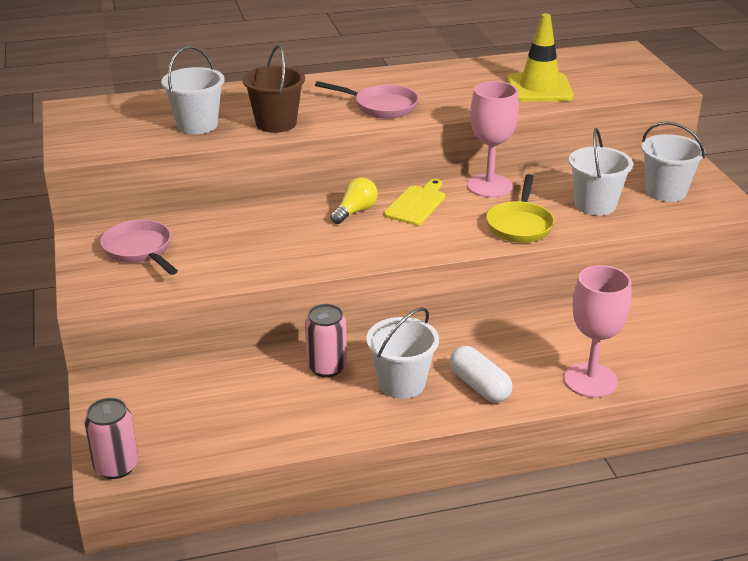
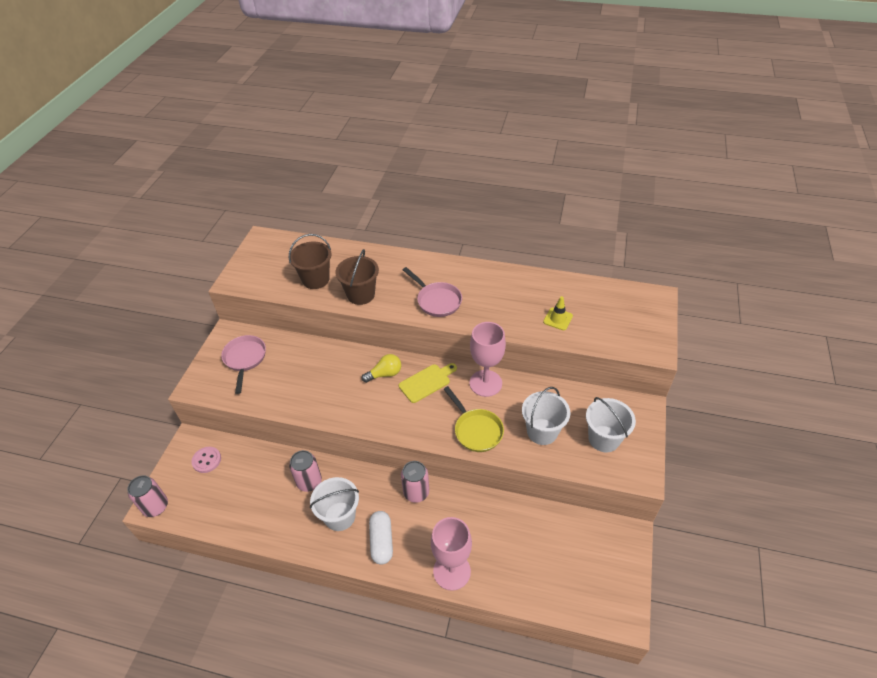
camera: 30 degrees right, 15 degrees up
(150, 396) = (206, 460): none -> pink button
(197, 125) = (315, 279): white bucket -> brown bucket
(478, 331) = (416, 492): none -> pink can
(520, 225) = (476, 430): yellow pan -> yellow pan turned 75 degrees counterclockwise
(539, 88) = (558, 319): yellow traffic cone -> yellow traffic cone, size x0.53

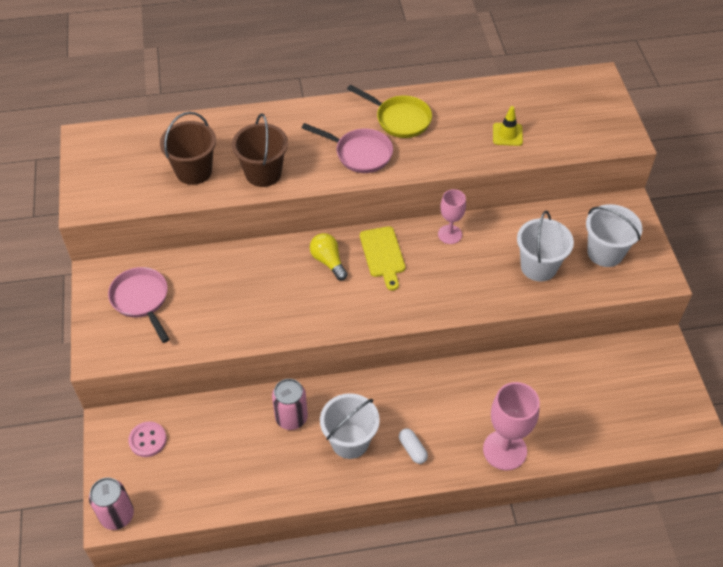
camera: 25 degrees left, 5 degrees up
(381, 541) = (412, 449): white capsule -> white capsule, size x0.62
(385, 374) = (328, 261): yellow light bulb -> yellow light bulb turned 75 degrees counterclockwise
(416, 492) = (421, 384): pink can -> none
(426, 382) = (383, 255): yellow cutting board -> yellow cutting board turned 135 degrees clockwise
(476, 430) = (468, 289): yellow pan -> yellow pan (399, 119)
(485, 383) = (450, 234): pink goblet -> pink goblet, size x0.61

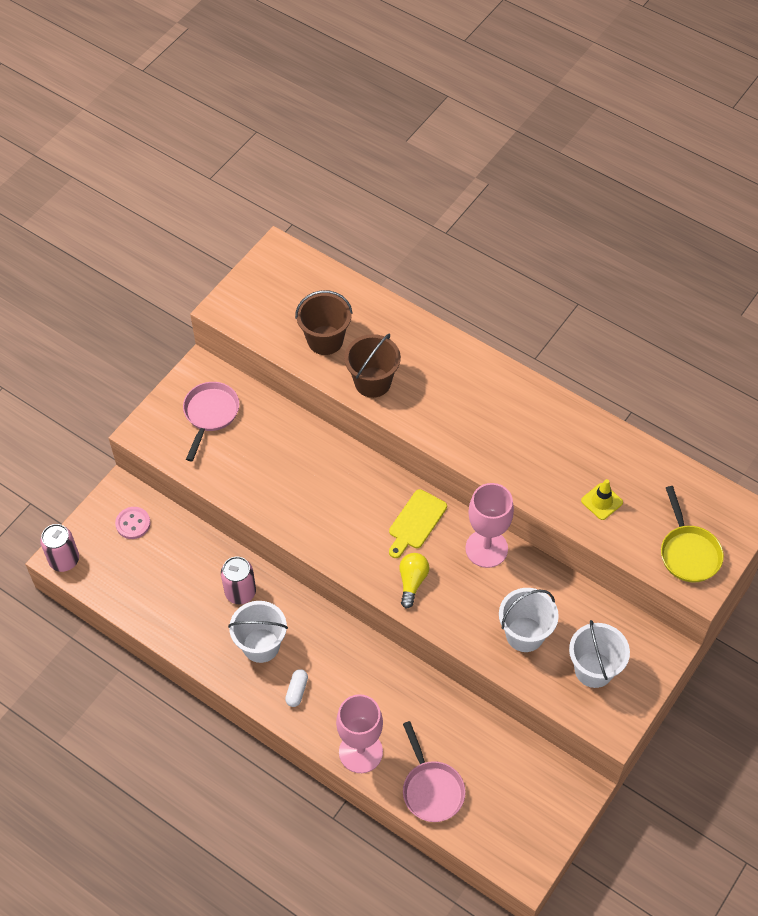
camera: 45 degrees right, 5 degrees up
(328, 261) = (370, 493): yellow light bulb -> yellow light bulb (412, 582)
(359, 153) = (463, 423): pink pan -> pink pan (431, 789)
(399, 119) = (529, 418): yellow pan -> yellow pan (688, 552)
(450, 234) = (486, 548): pink goblet -> pink goblet, size x1.65

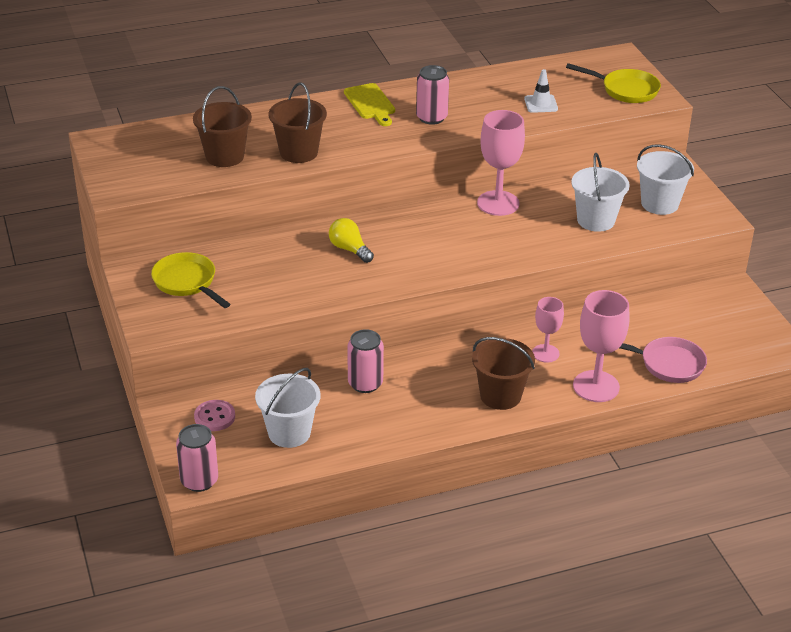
camera: 55 degrees left, 20 degrees down
(210, 414) = (187, 282): pink pan -> yellow pan
(261, 645) = (433, 396): white bucket -> white bucket (289, 433)
(297, 691) = (500, 396): white capsule -> brown bucket
(373, 692) = (545, 353): none -> pink goblet
(412, 582) = (488, 251): yellow light bulb -> yellow light bulb (349, 249)
(416, 522) = (433, 225): yellow cutting board -> yellow cutting board (370, 103)
(505, 437) = (431, 118): none -> pink can
(601, 501) = (541, 104): yellow traffic cone -> white traffic cone

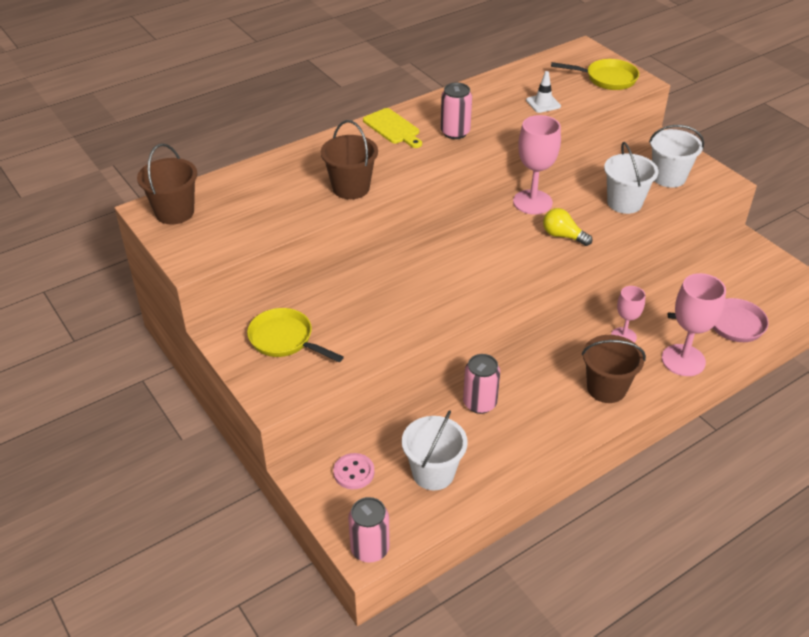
camera: 15 degrees left, 5 degrees up
(224, 156) = (282, 205): brown bucket -> brown bucket (174, 212)
(349, 249) = (423, 273): yellow light bulb -> yellow light bulb (563, 236)

